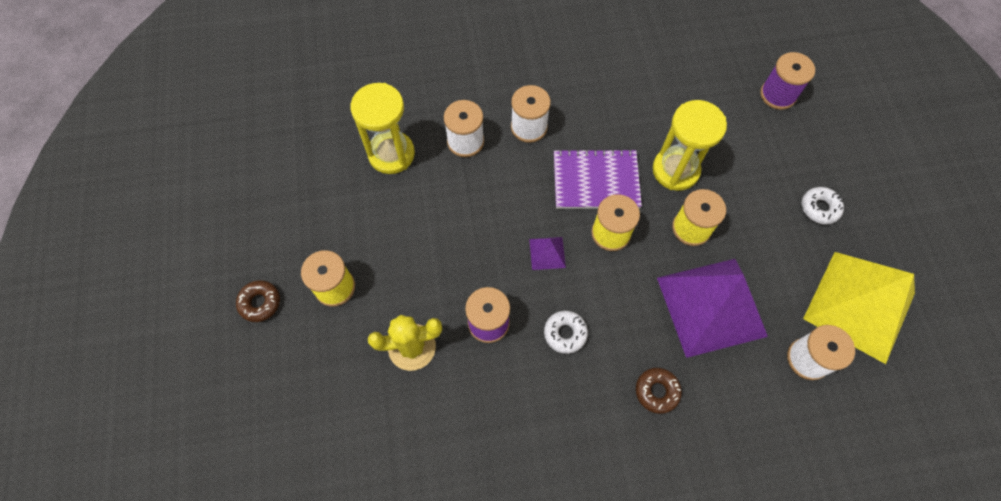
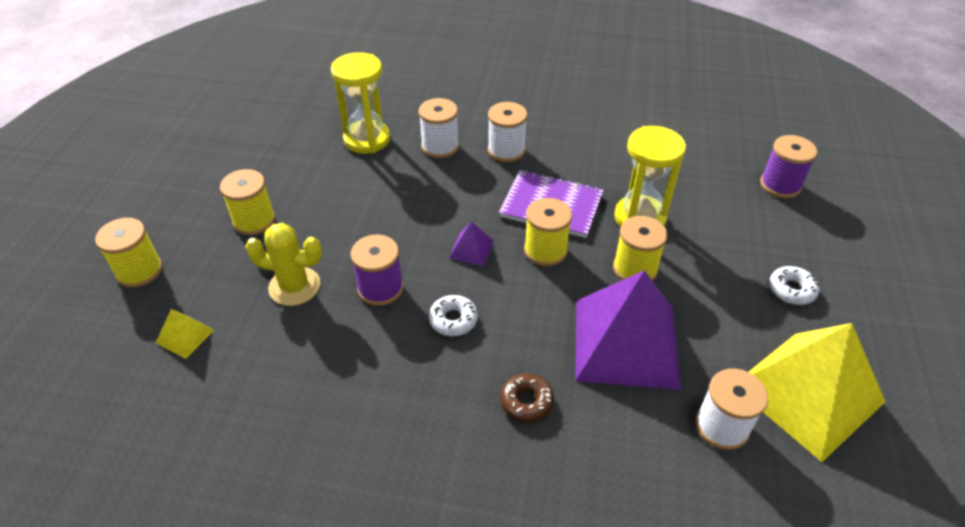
camera: 20 degrees right, 20 degrees down
(258, 380) = (139, 271): none -> yellow spool
(260, 303) = (182, 214): brown donut -> none
(343, 433) = (185, 336): none -> yellow pyramid

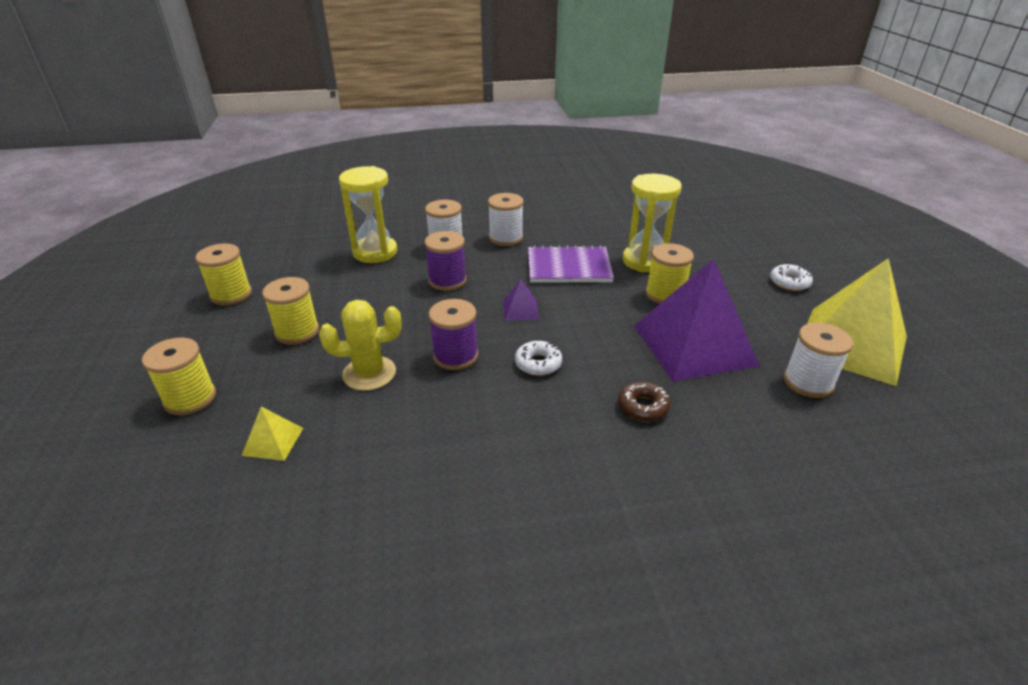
camera: 20 degrees left, 10 degrees down
(545, 250) = (584, 297): yellow spool -> yellow spool (231, 295)
(780, 185) = (732, 222): purple spool -> purple spool (447, 280)

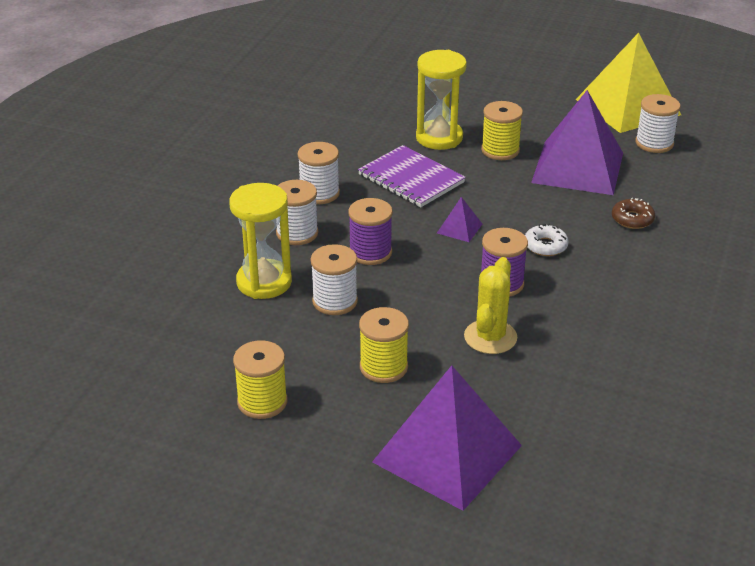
camera: 60 degrees left, 0 degrees up
(190, 398) = (447, 453): yellow spool -> purple pyramid
(273, 441) = (548, 410): yellow pyramid -> none
(371, 285) = (335, 301): none -> white spool
(568, 267) = (411, 179): purple notebook -> purple notebook turned 75 degrees counterclockwise
(789, 282) = (533, 91): white donut -> none

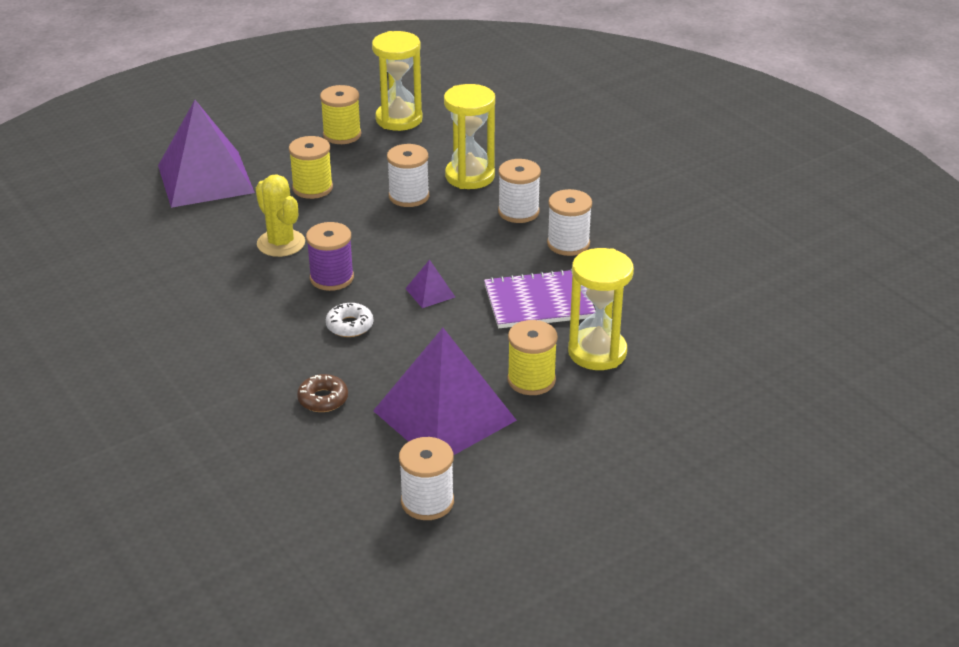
camera: 125 degrees right, 0 degrees up
(191, 378) = (399, 119): none -> yellow hourglass
(370, 252) = (450, 235): purple spool -> none
(627, 107) = (524, 532): yellow pyramid -> none

